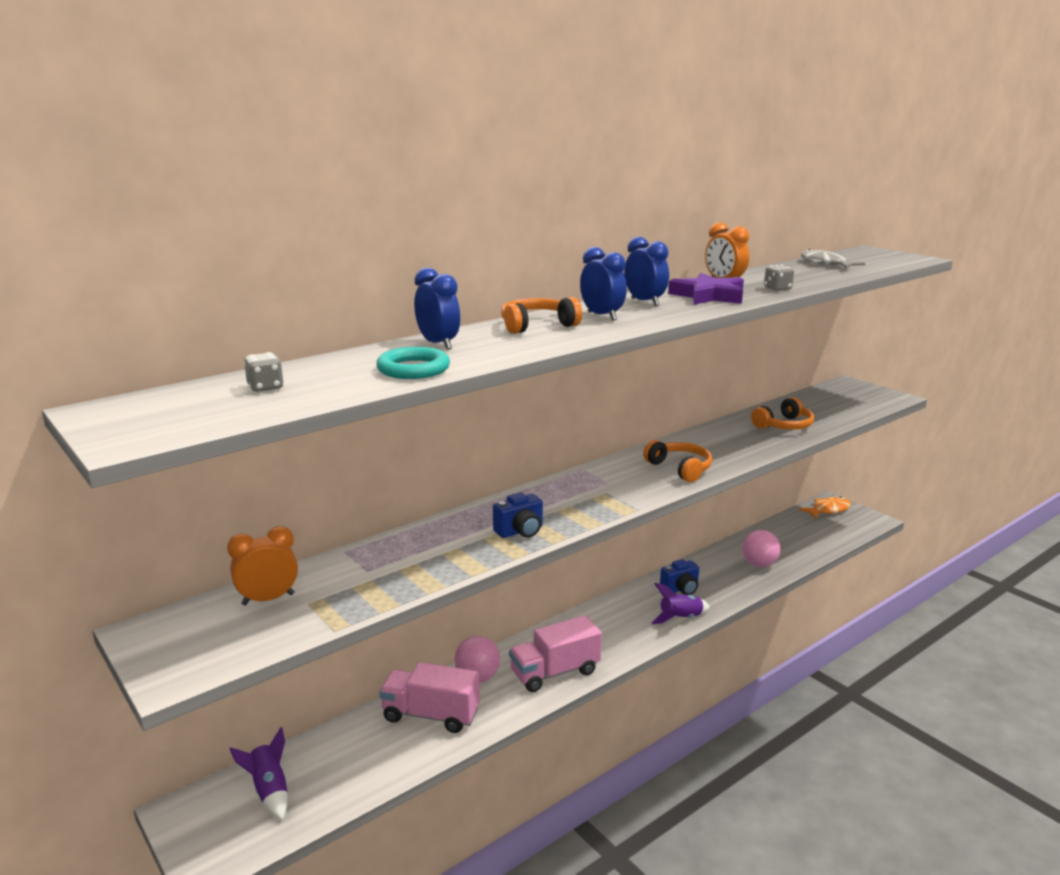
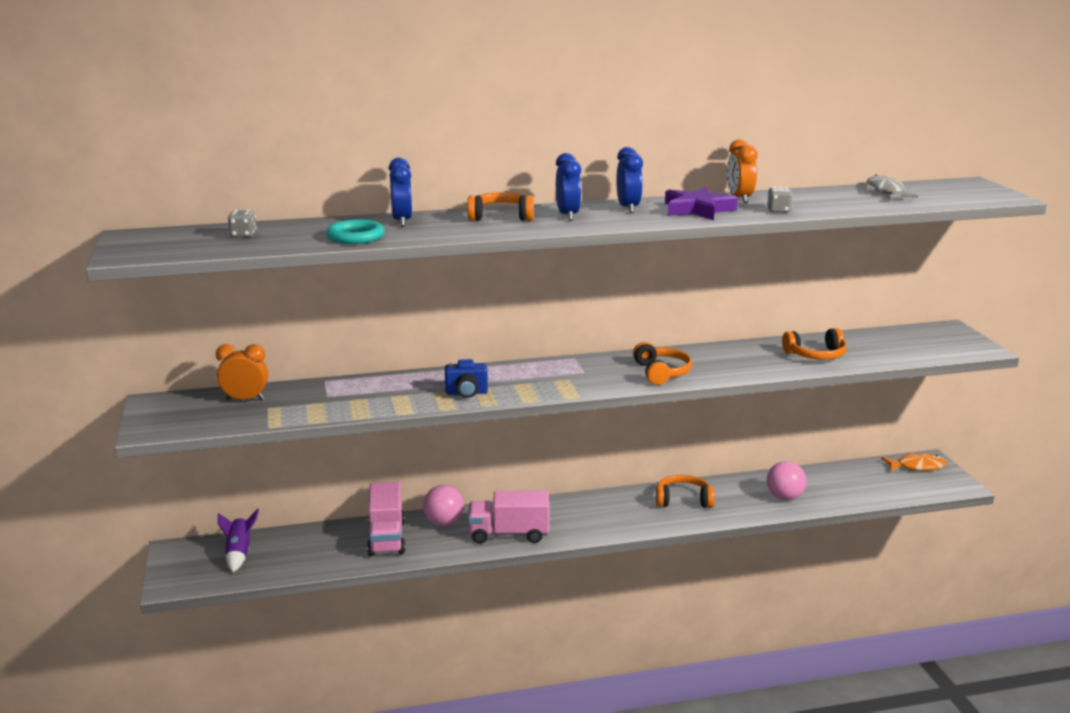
camera: 25 degrees right, 0 degrees up
(431, 715) = (386, 538): pink truck -> pink truck turned 135 degrees counterclockwise
(680, 589) = (683, 500): blue camera -> orange headphones
(680, 618) = (659, 522): purple rocket -> none

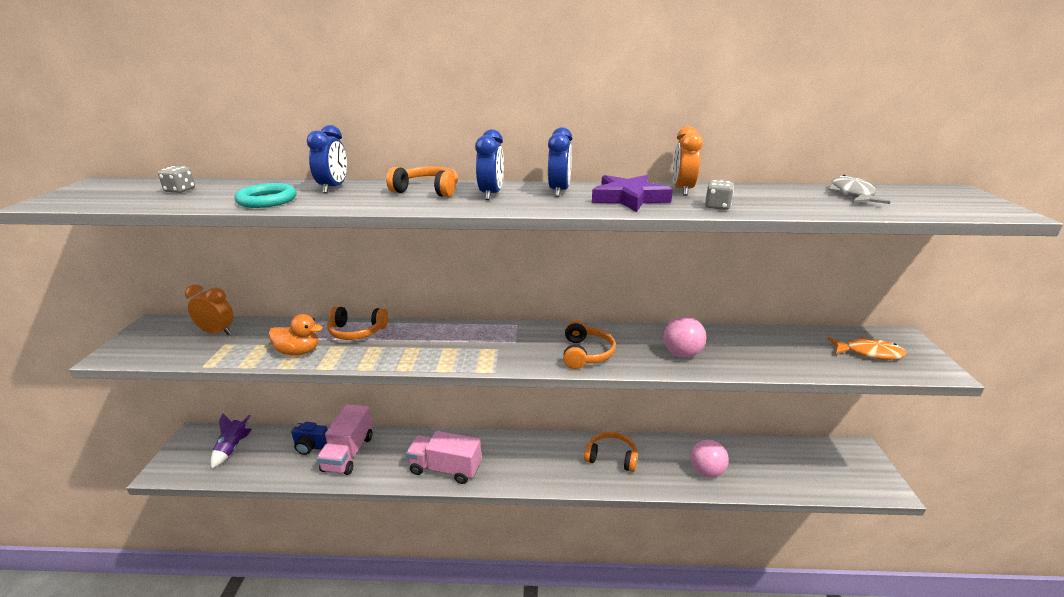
camera: 15 degrees right, 5 degrees up
(361, 404) = (298, 352): none -> orange duck
(444, 522) = (402, 445): pink ball -> pink ball (682, 354)
(466, 393) = (395, 352): blue camera -> blue camera (311, 447)
(816, 355) = (750, 353): orange headphones -> orange headphones (357, 332)
(917, 466) = (847, 456): orange fish -> orange fish (869, 353)

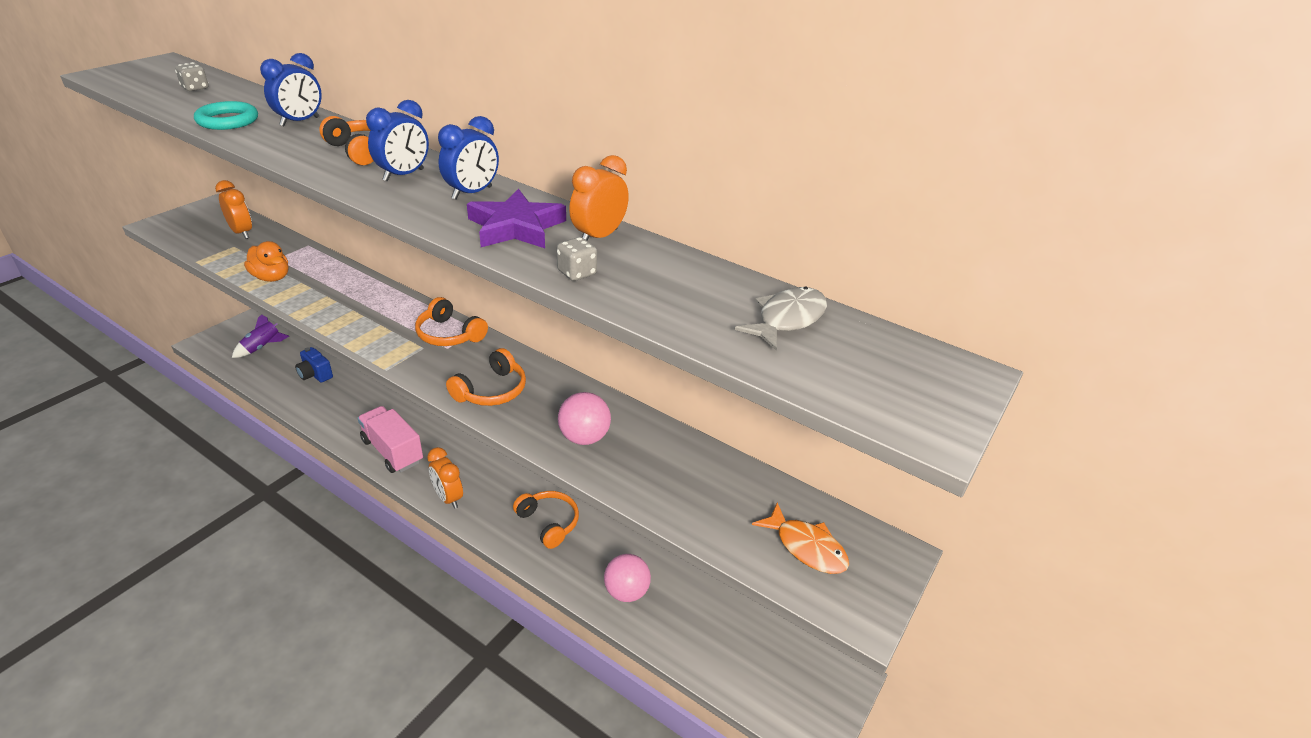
camera: 30 degrees right, 10 degrees up
(348, 453) = (335, 395): pink truck -> none
(357, 332) = (337, 277): orange headphones -> orange headphones (449, 334)
(526, 478) = (448, 498): none -> orange clock

